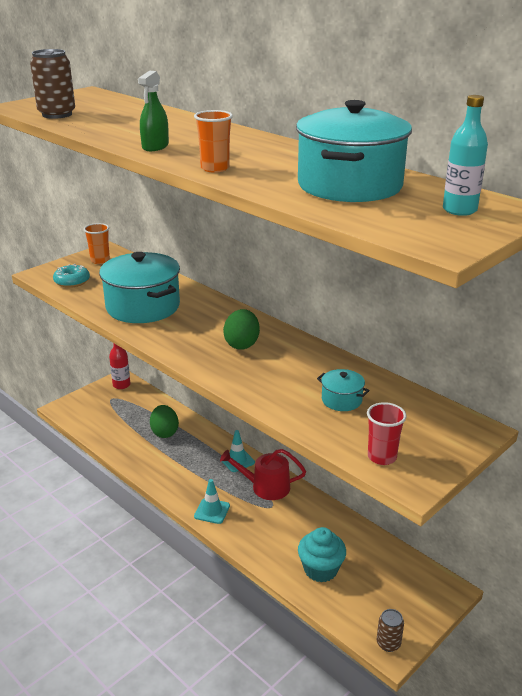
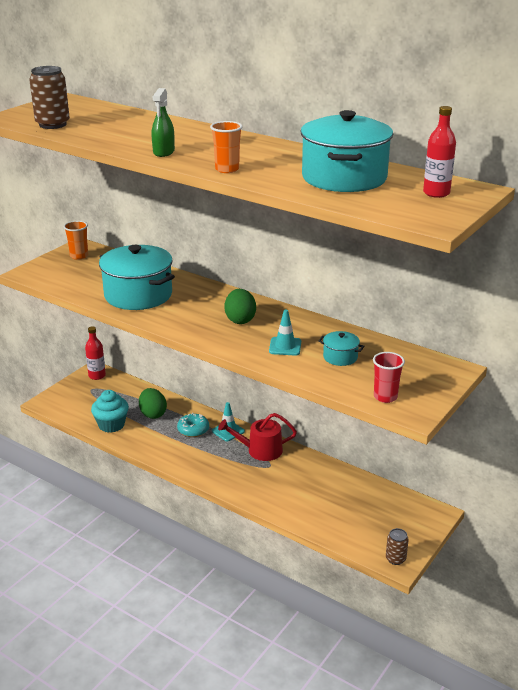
camera: 10 degrees left, 0 degrees up
(72, 282) = (61, 278): turquoise donut -> turquoise donut (193, 430)
(212, 511) = (217, 475): turquoise traffic cone -> turquoise traffic cone (285, 346)
(320, 569) = (326, 510): turquoise cupcake -> turquoise cupcake (111, 425)
(459, 210) = (436, 193): turquoise bottle -> red bottle

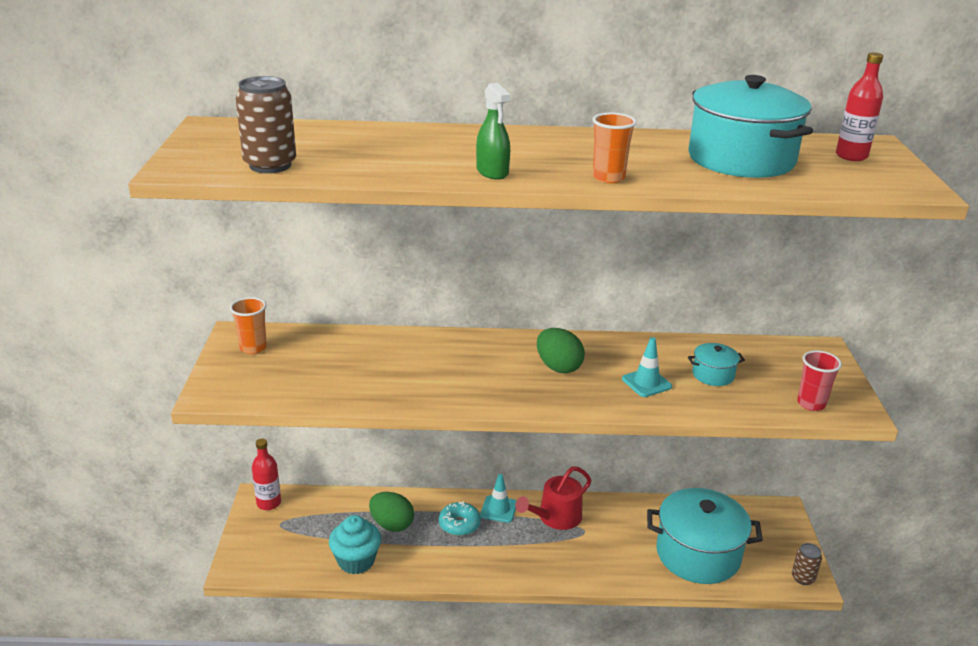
camera: 35 degrees left, 0 degrees up
(138, 295) = (401, 376): turquoise pot -> turquoise pot (698, 554)

